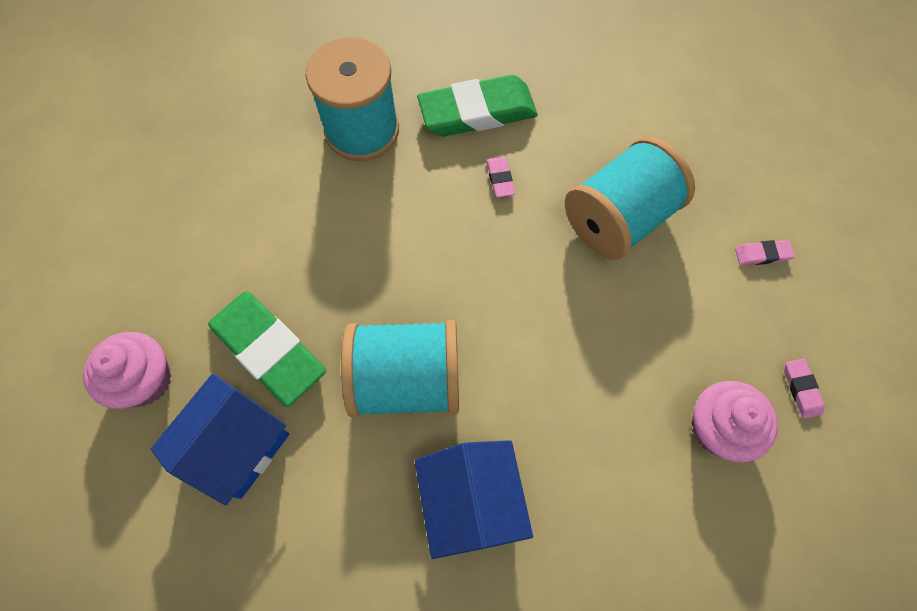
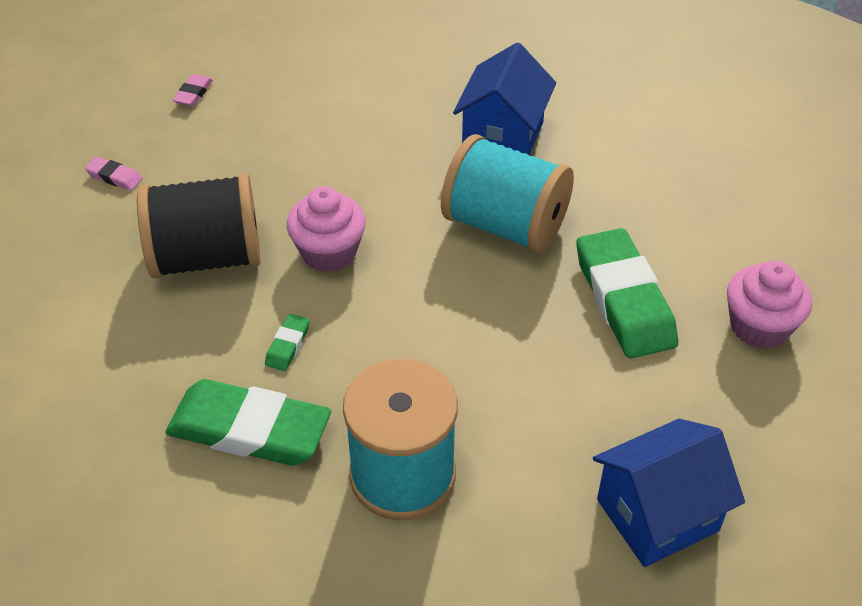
camera: 150 degrees left, 20 degrees down
(238, 446) = (682, 242): blue house -> blue house (657, 515)
(500, 179) = (288, 345): pink eraser -> green eraser
(618, 219) = (207, 257): turquoise spool -> black spool
(718, 428) = (279, 100): pink cupcake -> pink cupcake (329, 252)

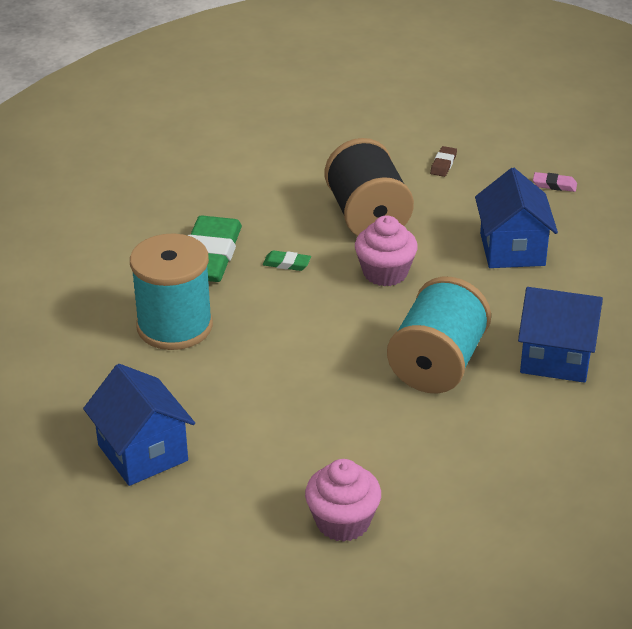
camera: 85 degrees right, 10 degrees down
(114, 177) = (443, 164): pink eraser -> brown eraser
(308, 142) = (512, 249): none -> blue house
(624, 299) = (361, 436): green eraser -> none

